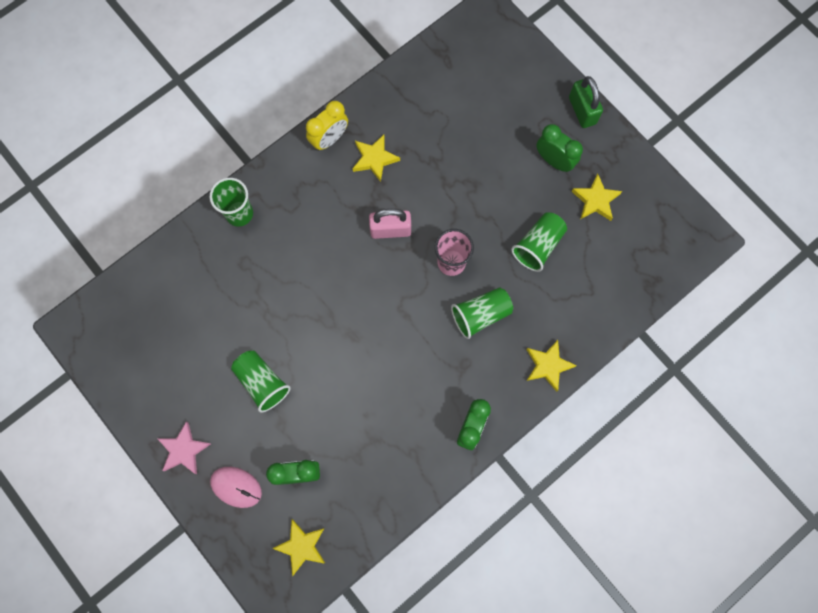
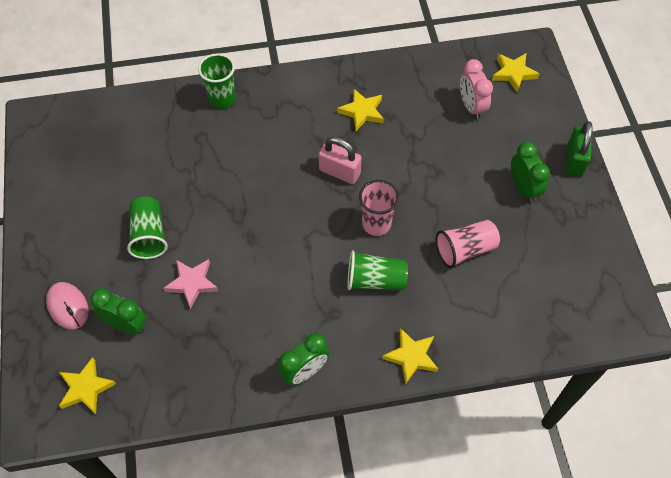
camera: 30 degrees right, 15 degrees down
(184, 450) = (48, 253): pink star -> pink star (192, 283)
(329, 139) = (334, 80): yellow clock -> none
(467, 102) = (471, 106): none -> pink clock
(538, 246) = (465, 250): green cup -> pink cup
(595, 200) = (544, 239): yellow star -> yellow star (513, 73)

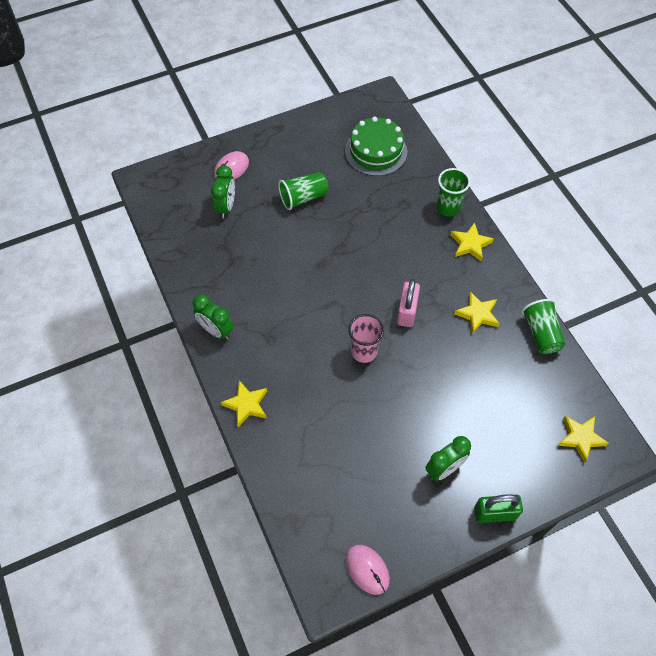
camera: 75 degrees right, 0 degrees up
(86, 388) = (173, 199): yellow star -> yellow star (470, 244)
(114, 145) = (376, 151): none -> green cake
(192, 283) = (270, 236): pink star -> none
(375, 280) = (309, 362): green cup -> green cup (541, 333)
(465, 250) = (360, 428): pink cup -> none
(471, 106) = (522, 405): pink clock -> none
(615, 281) = (367, 569): none -> pink mouse

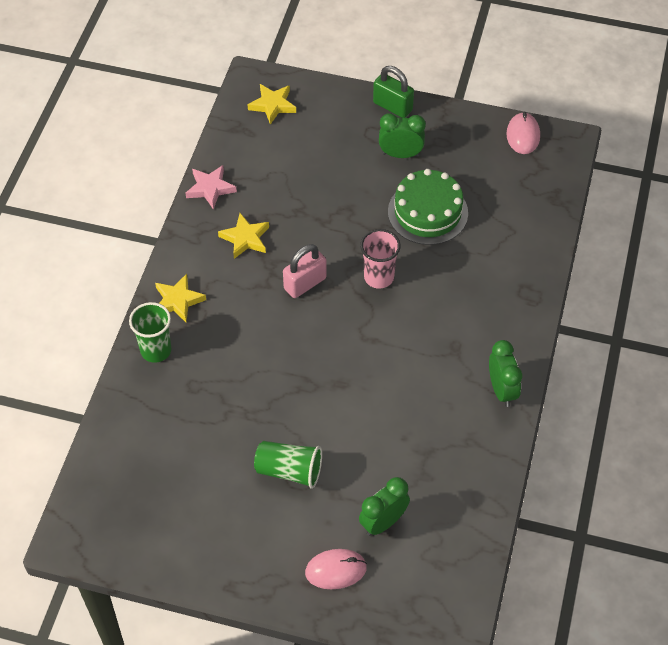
camera: 140 degrees left, 5 degrees down
(246, 405) = (525, 305): yellow star -> none
(376, 151) = (155, 469): green cake -> green cake (427, 212)
(541, 333) = (210, 188): green cup -> pink star

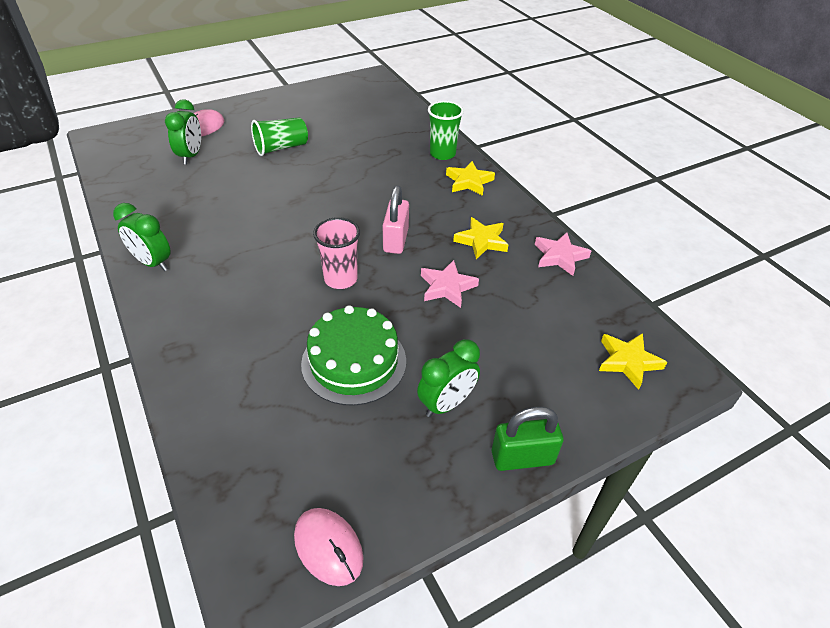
camera: 135 degrees right, 10 degrees down
(315, 220) = (447, 287): none -> pink star

